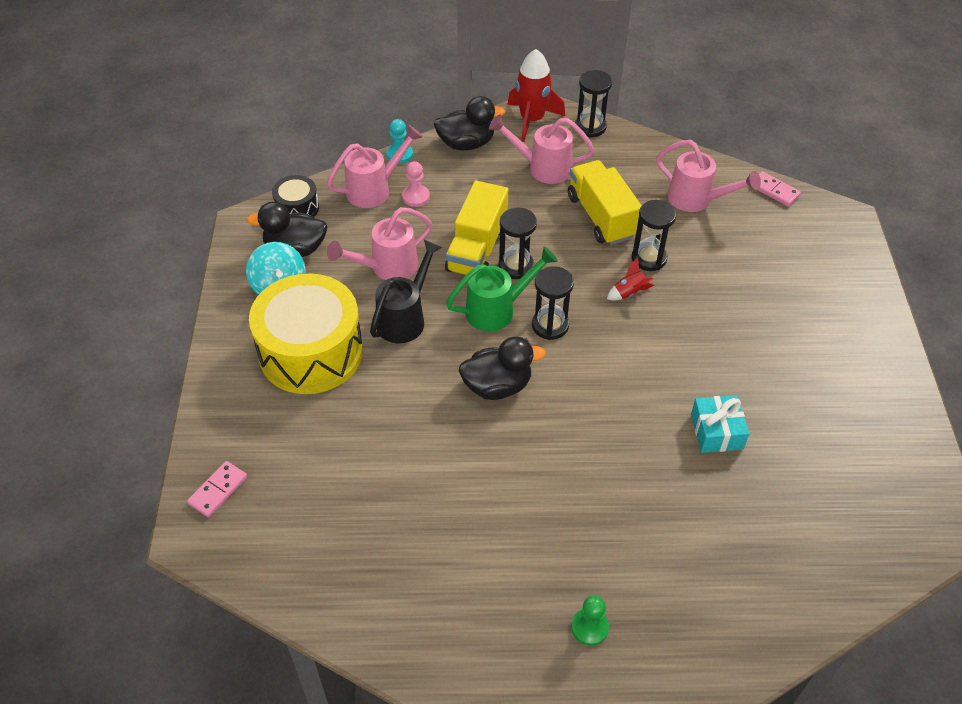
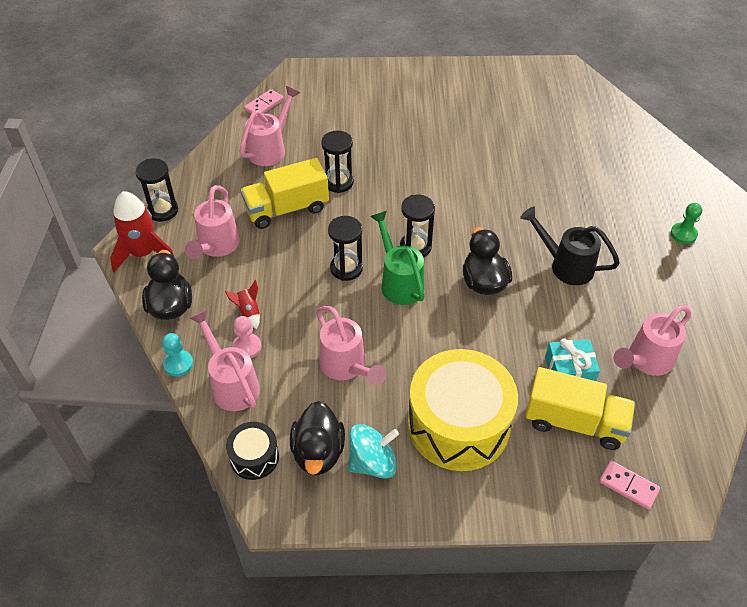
camera: 90 degrees left, 0 degrees up
(375, 537) = (646, 361): none -> pink watering can
(405, 318) = (412, 350): black watering can -> black watering can (565, 265)
(477, 249) = (324, 296): yellow truck -> yellow truck (574, 422)
(629, 293) = (377, 196): red rocket -> red rocket (248, 312)
(716, 431) = (510, 159): turquoise gift -> turquoise gift (569, 370)

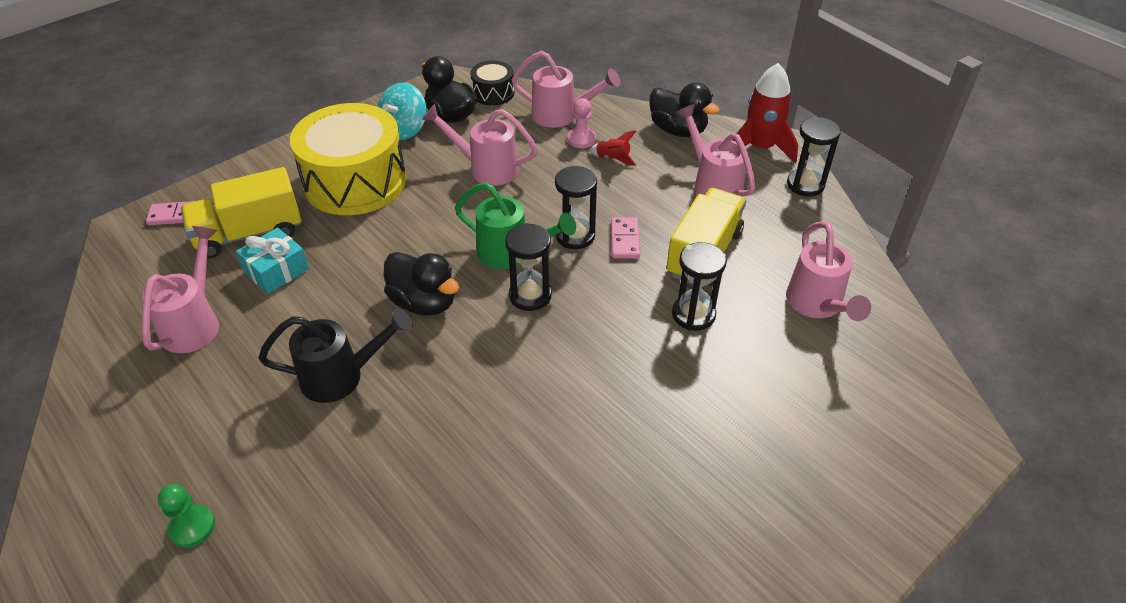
camera: 140 degrees right, 5 degrees down
(178, 364) = (616, 106): turquoise pawn -> none
(264, 105) = (916, 357): pink domino -> pink domino (624, 240)

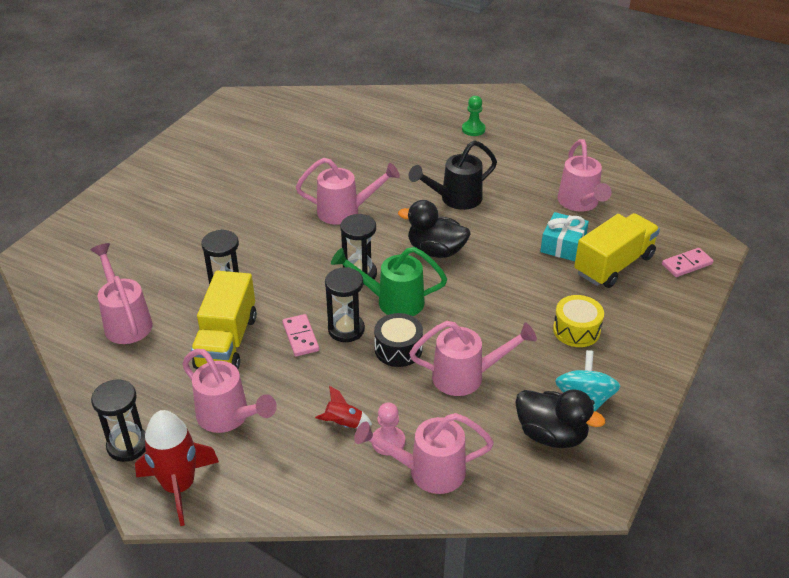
camera: 160 degrees right, 5 degrees down
(355, 181) = (576, 330): yellow drum -> yellow drum, size x0.47
(493, 93) = (529, 485): black drum -> black drum (398, 349)
(502, 398) = (345, 211): none -> pink watering can
(678, 130) = (281, 487): black duck -> none

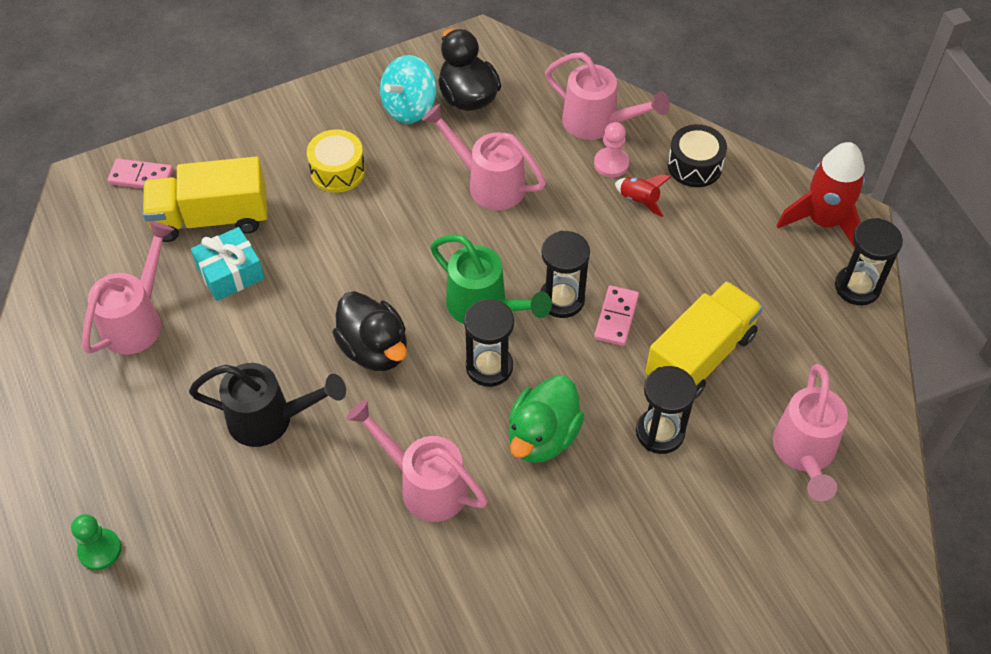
camera: 145 degrees left, 15 degrees up
(228, 417) = (744, 264): pink watering can -> none
(298, 258) = (542, 436): none -> green duck
(398, 349) = (527, 247): black drum -> black drum (694, 166)

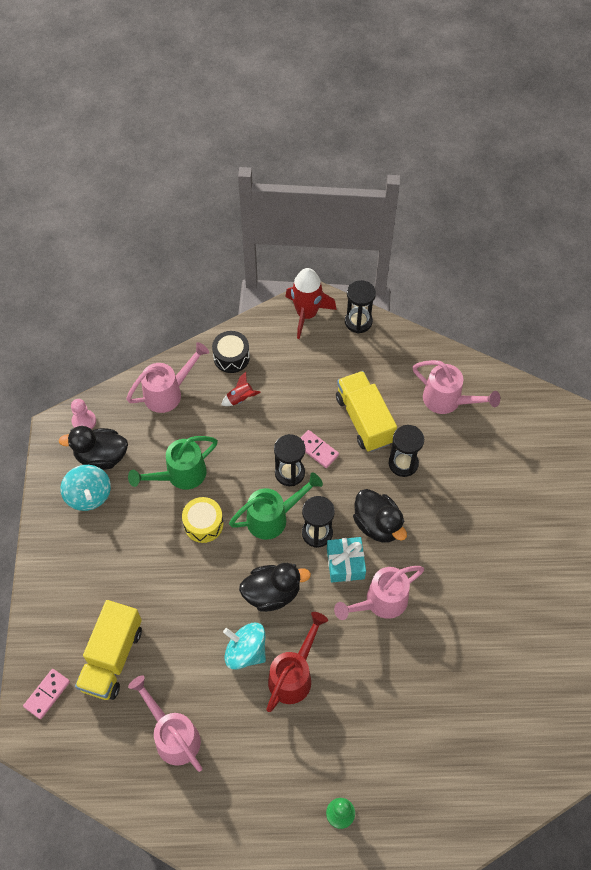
camera: 65 degrees left, 5 degrees up
(230, 273) = (166, 661): turquoise gift -> turquoise gift (345, 563)
(270, 419) = (293, 675): black watering can -> red watering can
(279, 352) = (245, 651): none -> turquoise spinning top
(337, 171) = (118, 561): yellow drum -> yellow drum (203, 524)
(488, 183) = (180, 475): pink watering can -> green watering can
(542, 436) = (377, 525): green duck -> black duck
(611, 163) = (204, 400): pink pawn -> pink pawn (84, 421)

